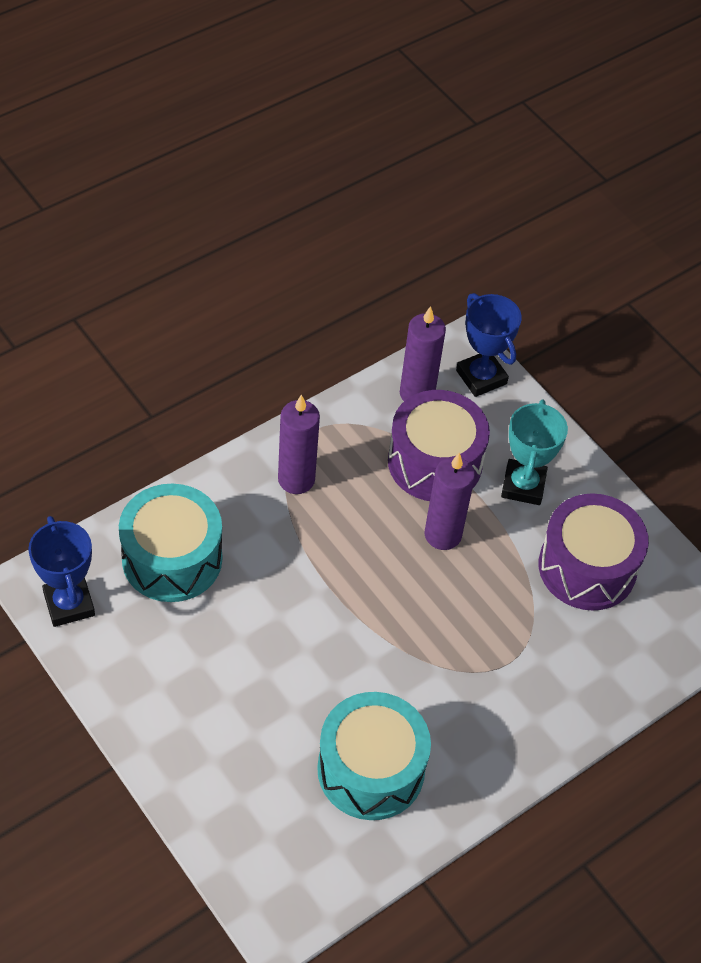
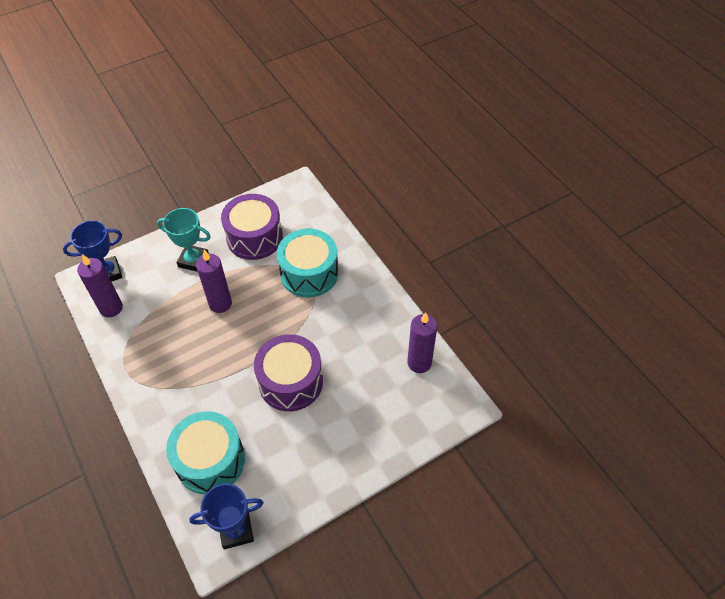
camera: 80 degrees left, 0 degrees up
(296, 479) = (162, 381): purple candle -> purple candle (419, 363)
(371, 769) = (373, 353): turquoise drum -> turquoise drum (309, 273)
(435, 462) = (166, 303): purple drum -> purple drum (291, 382)

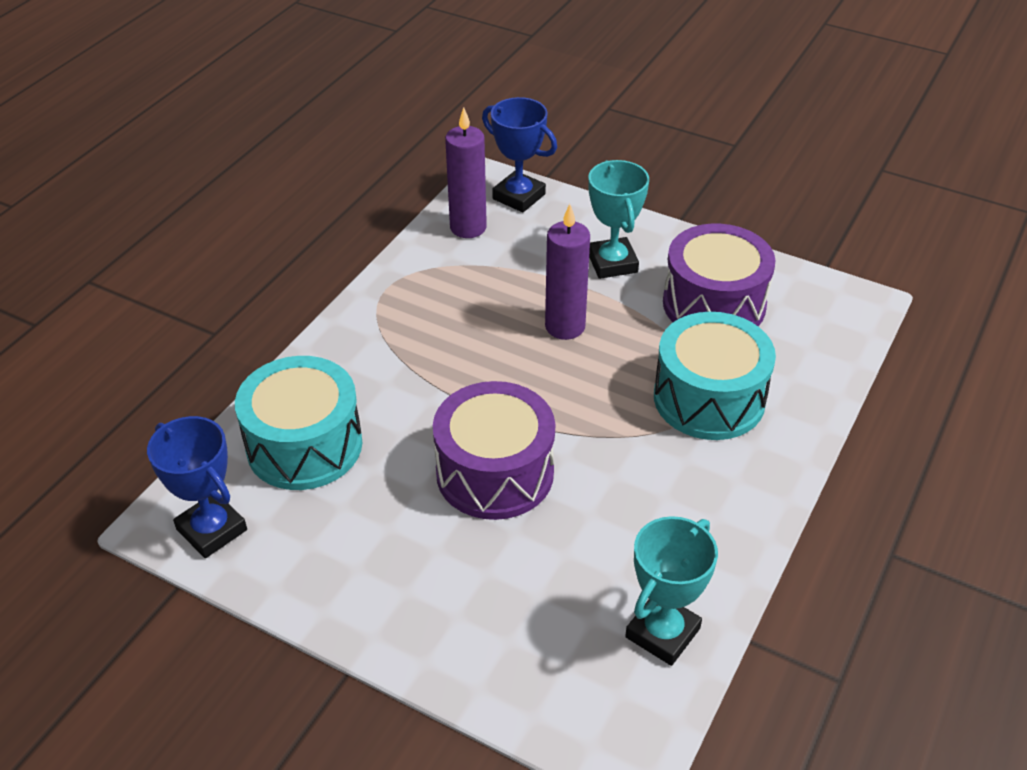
camera: 60 degrees right, 10 degrees down
(419, 363) = (662, 633): purple candle -> turquoise trophy

